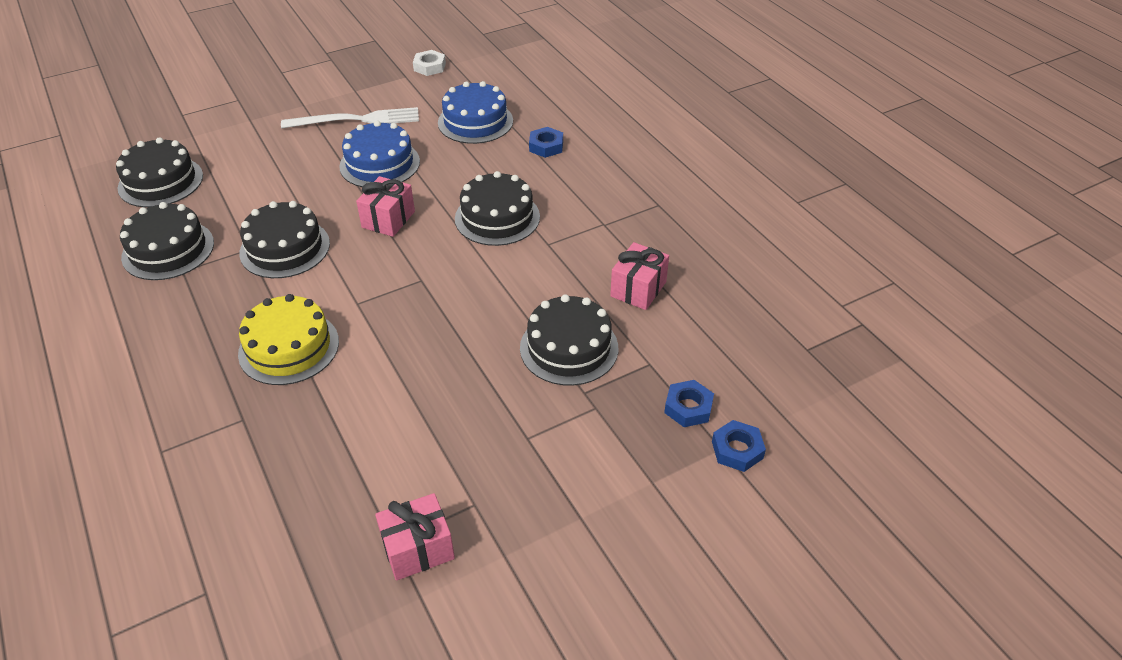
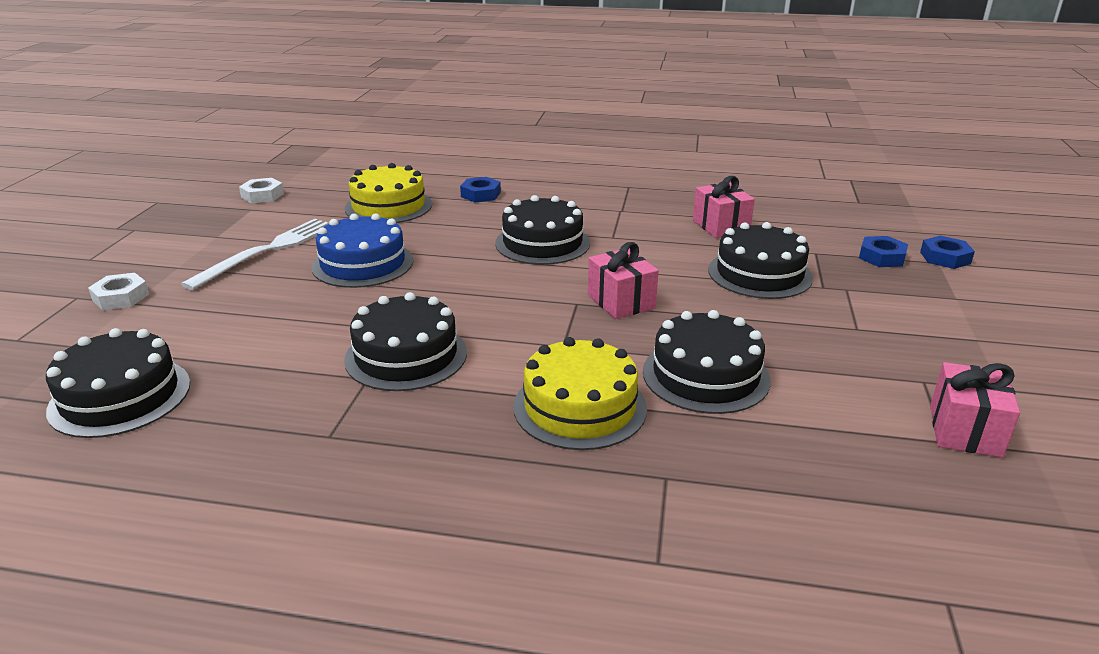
camera: 50 degrees left, 15 degrees down
(168, 250) = (270, 434): black cake -> black cake (705, 375)
(251, 112) = (121, 297): none -> white nut
(388, 219) = (458, 288): pink gift -> pink gift (621, 301)
(475, 122) = (388, 206): blue cake -> yellow cake

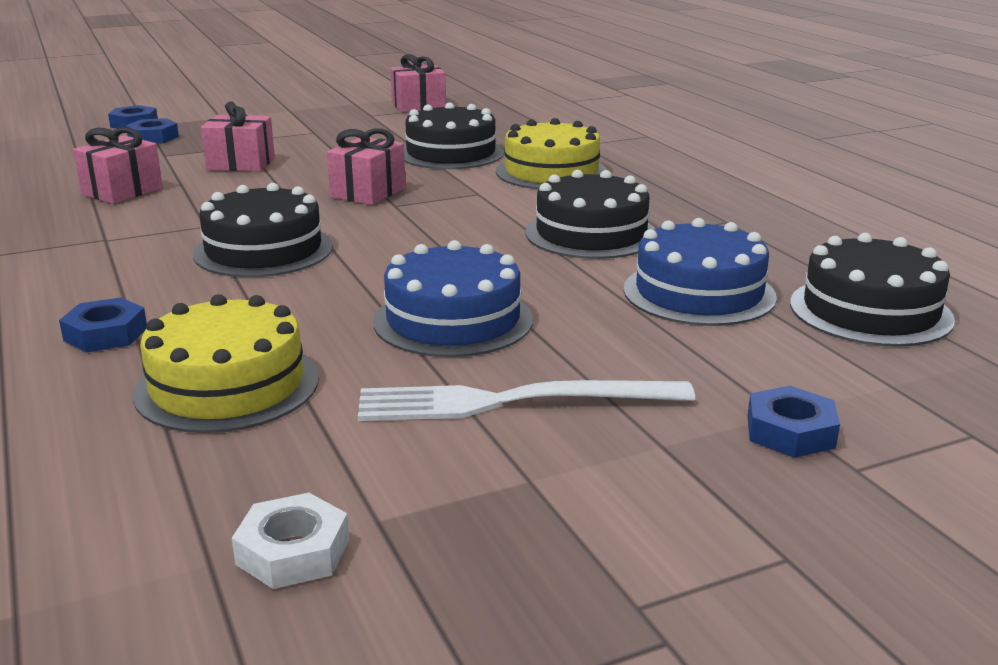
camera: 125 degrees left, 5 degrees down
(121, 297) = (790, 432): white nut -> blue nut
(257, 348) = (699, 293): none -> blue cake
(759, 274) = (241, 164): black cake -> pink gift

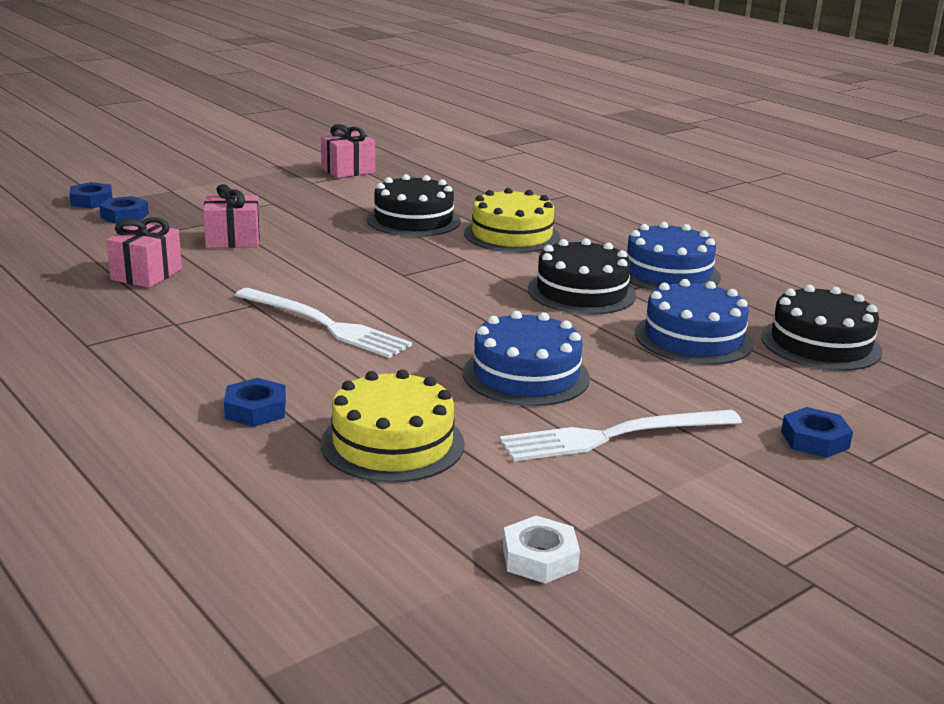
camera: 15 degrees left, 0 degrees up
(263, 250) = (325, 324): black cake -> white fork
(368, 192) = (371, 263): pink gift -> none
(714, 219) = (668, 273): none -> blue cake

